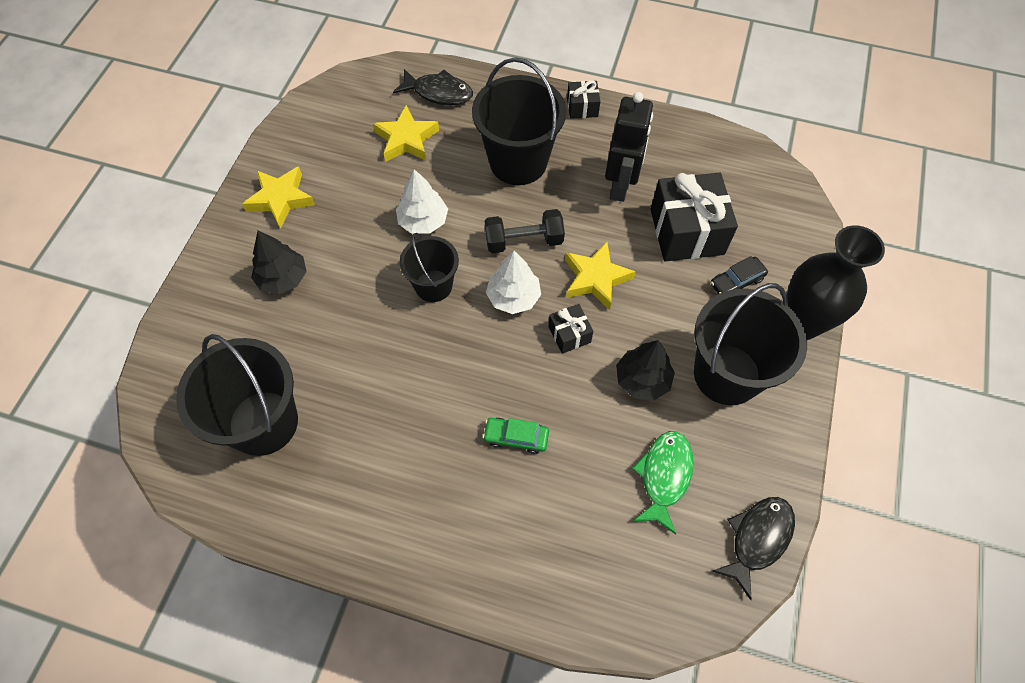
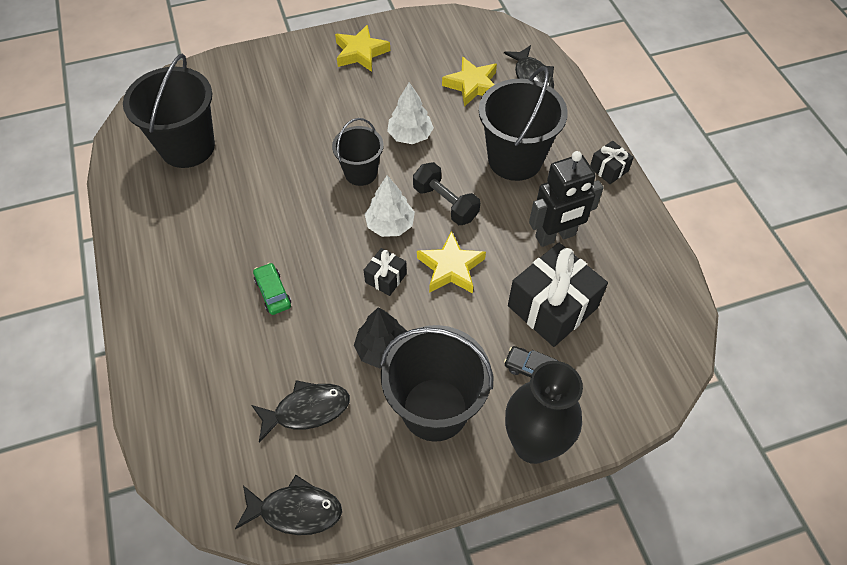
camera: 55 degrees right, 5 degrees down
(283, 278) = (300, 91): black tree -> none
(664, 476) = (307, 410): green fish -> black fish

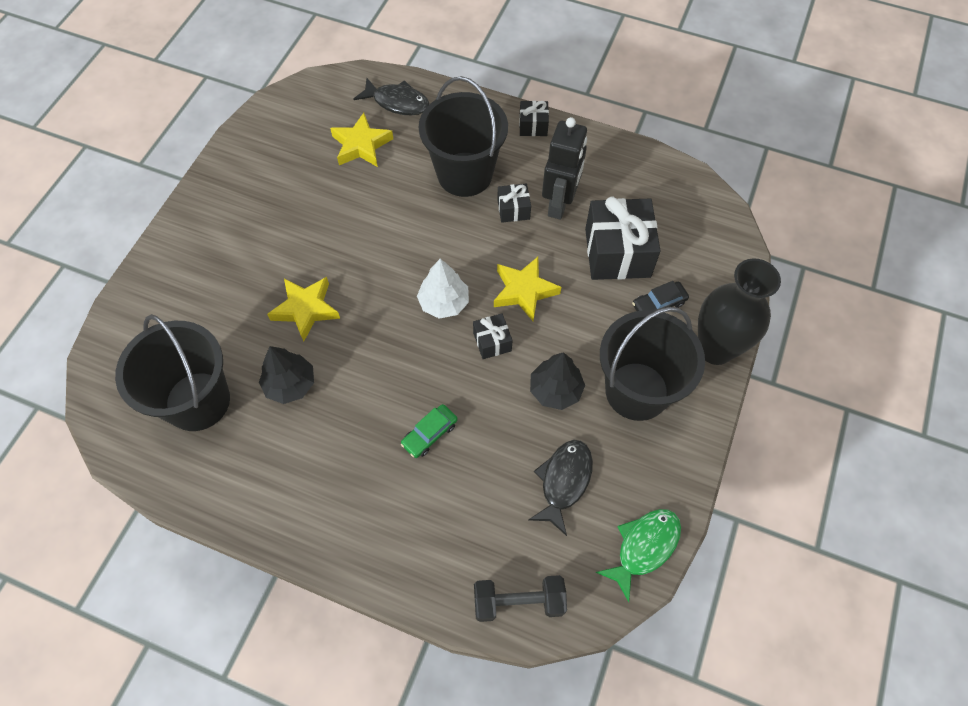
camera: 50 degrees left, 5 degrees up
(242, 185) = (290, 384): none -> black tree
(273, 292) = (429, 434): green car -> green car turned 60 degrees counterclockwise
(295, 510) = (644, 547): black fish -> green fish
(360, 53) = (237, 194): yellow star -> yellow star (306, 309)
(360, 173) = (370, 286): black bucket -> none
(410, 135) = (367, 224): white tree -> none
(445, 203) = (460, 250): black dumbbell -> black dumbbell (519, 602)
(517, 210) = (513, 209): none -> black gift

